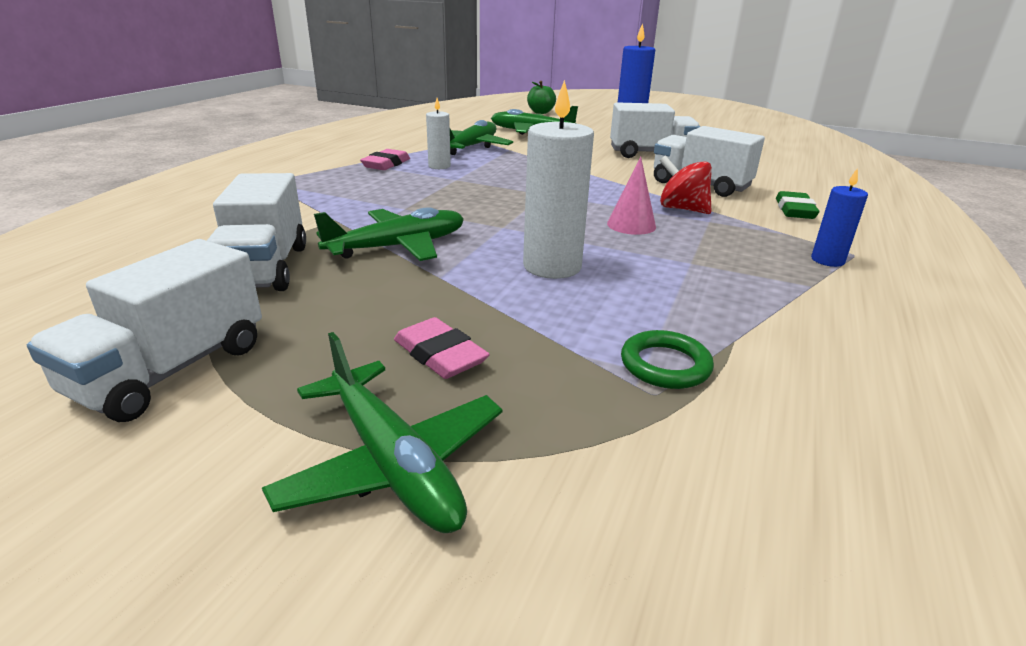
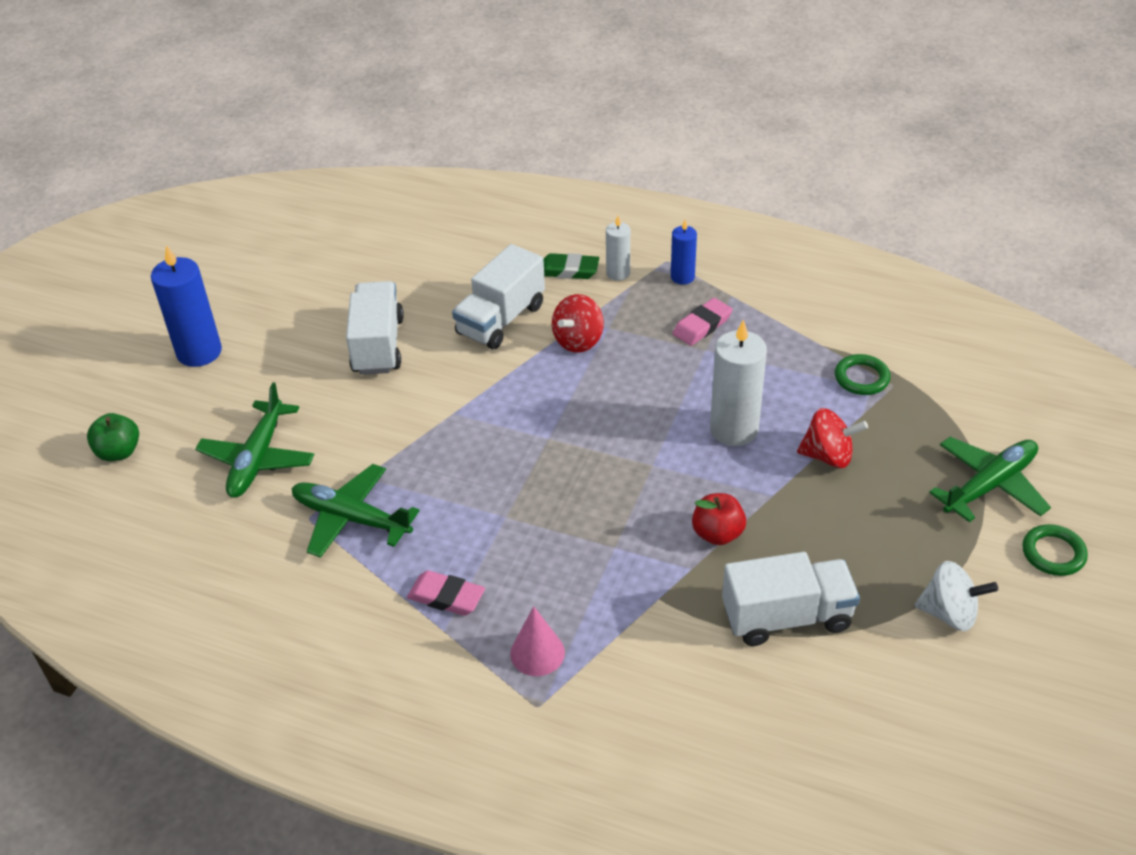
camera: 90 degrees left, 15 degrees up
(171, 370) = (949, 613): white truck -> white spinning top
(185, 515) = (1053, 553): none -> green ring
(398, 247) = (717, 534): green plane -> red apple
(439, 166) = (451, 540): white candle -> white candle (618, 273)
(440, 355) = (885, 480): pink eraser -> pink eraser (702, 326)
(497, 318) = (828, 456): none -> red spinning top
(631, 225) = (629, 378): pink cone -> pink cone (537, 653)

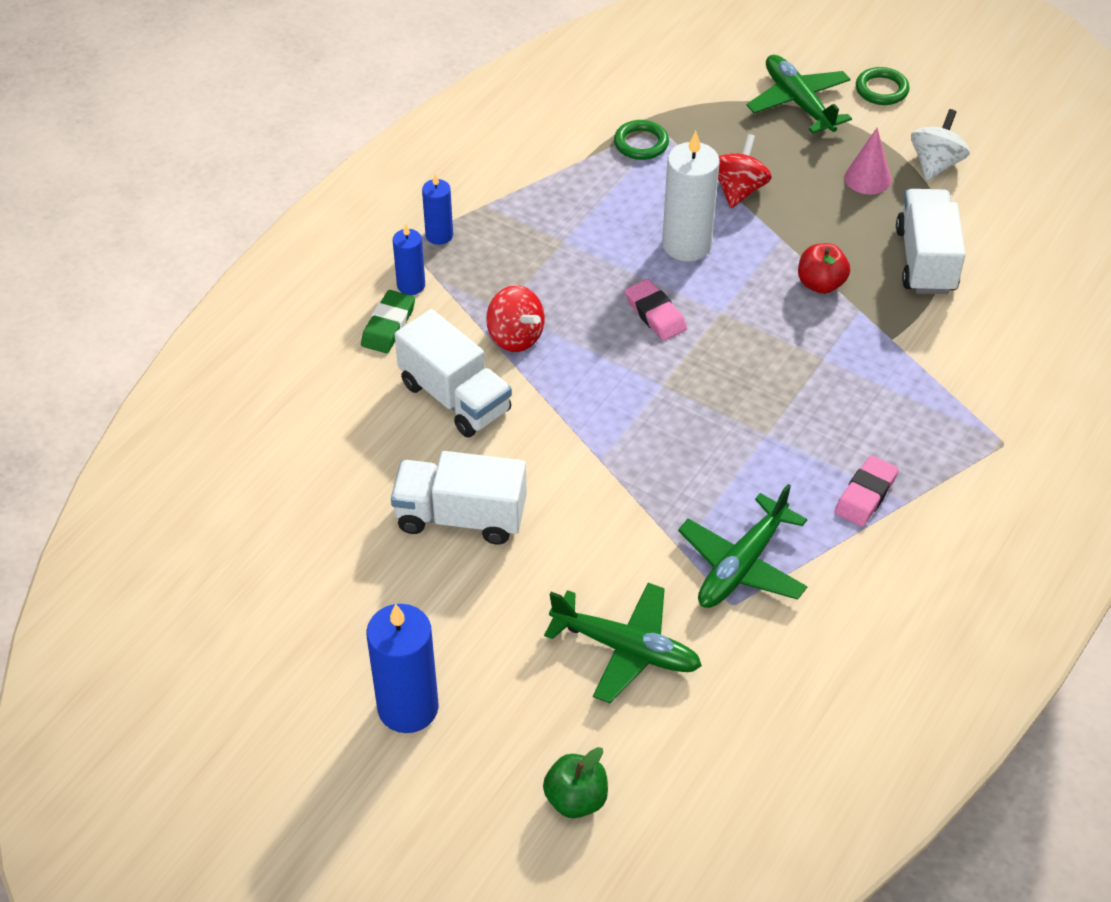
camera: 80 degrees left, 5 degrees up
(537, 653) = (944, 434): pink cone -> pink cone (867, 178)
(618, 273) = (411, 285): white candle -> blue candle
(702, 326) = (525, 236): pink eraser -> pink eraser (655, 314)

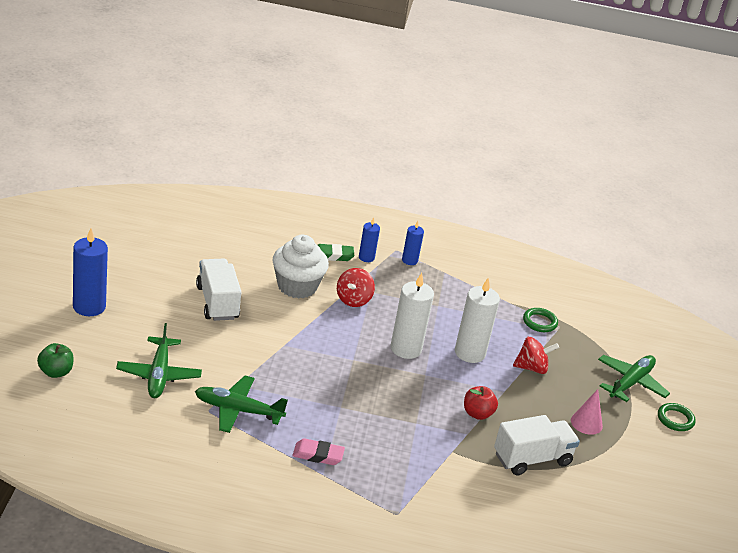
camera: 60 degrees right, 15 degrees down
(455, 397) = (297, 286): white truck -> white cupcake
(655, 314) = (406, 349): pink eraser -> white candle
(935, 164) = (625, 453): white spinning top -> none

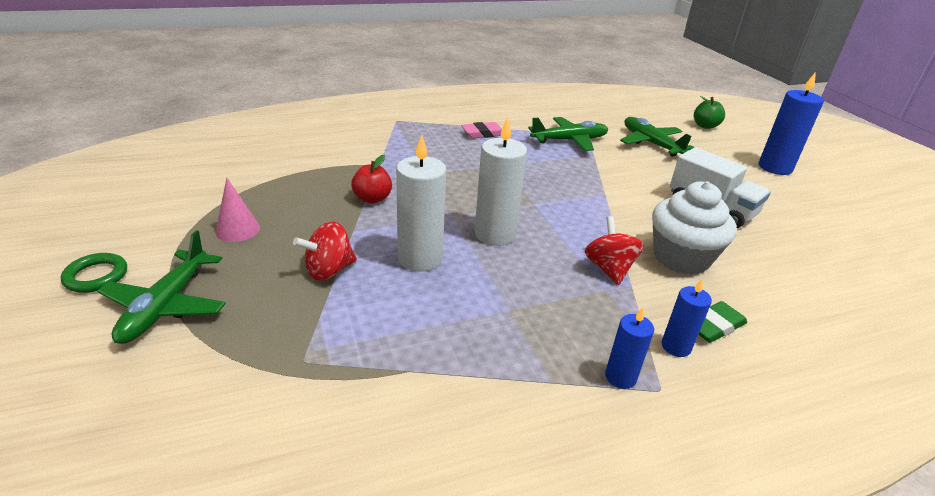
camera: 155 degrees right, 0 degrees up
(532, 459) = (297, 179): white truck -> none
(539, 322) = (342, 353): green ring -> none

